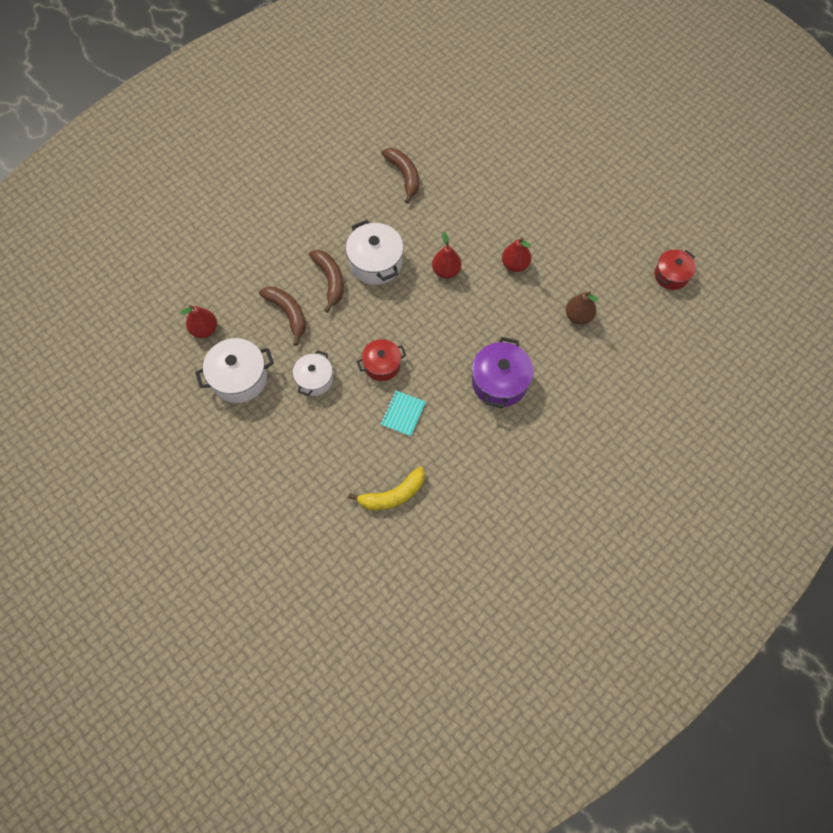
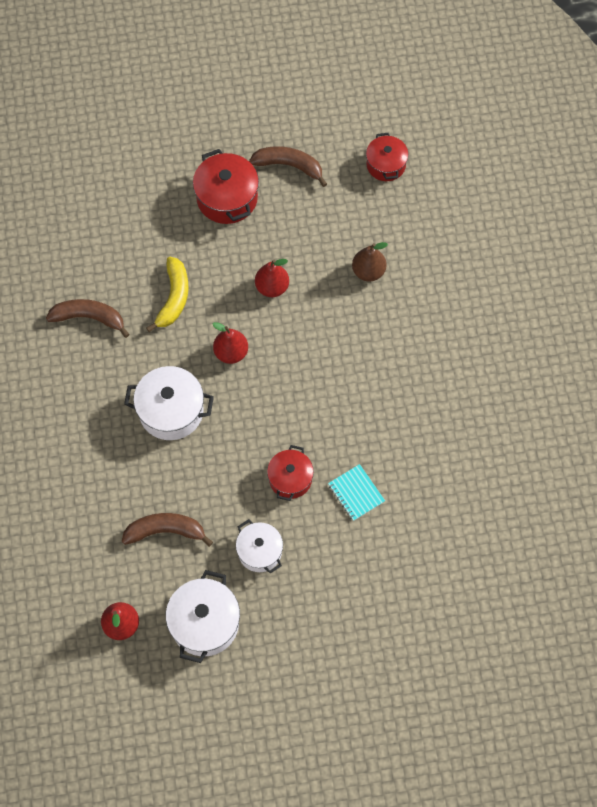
camera: 55 degrees left, 0 degrees up
(330, 280) = (158, 467): brown banana -> brown banana (289, 166)
(393, 495) = (432, 556): yellow banana -> yellow banana (173, 298)
(499, 382) = (385, 386): purple pot -> none
(557, 197) = (227, 198): none -> red pot

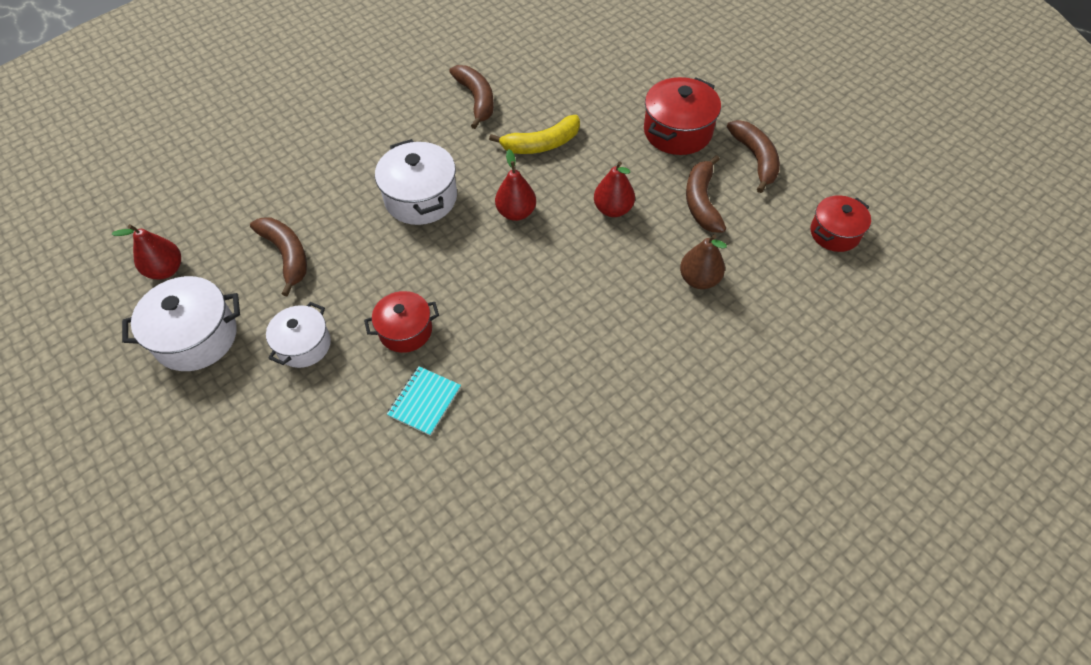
camera: 60 degrees right, 10 degrees down
(304, 226) = (701, 202): none -> brown banana

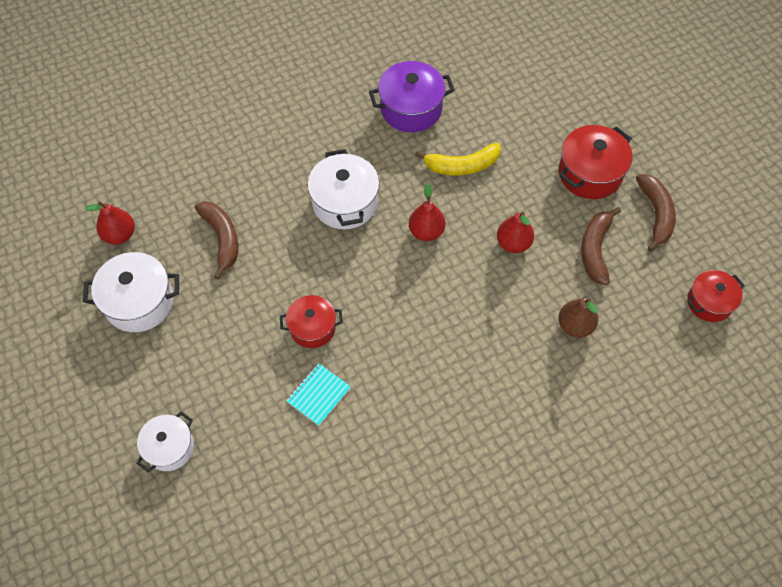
camera: 10 degrees right, 5 degrees up
(304, 345) = (226, 325): white pot -> white pot (169, 448)
(476, 99) = (411, 109): brown banana -> purple pot

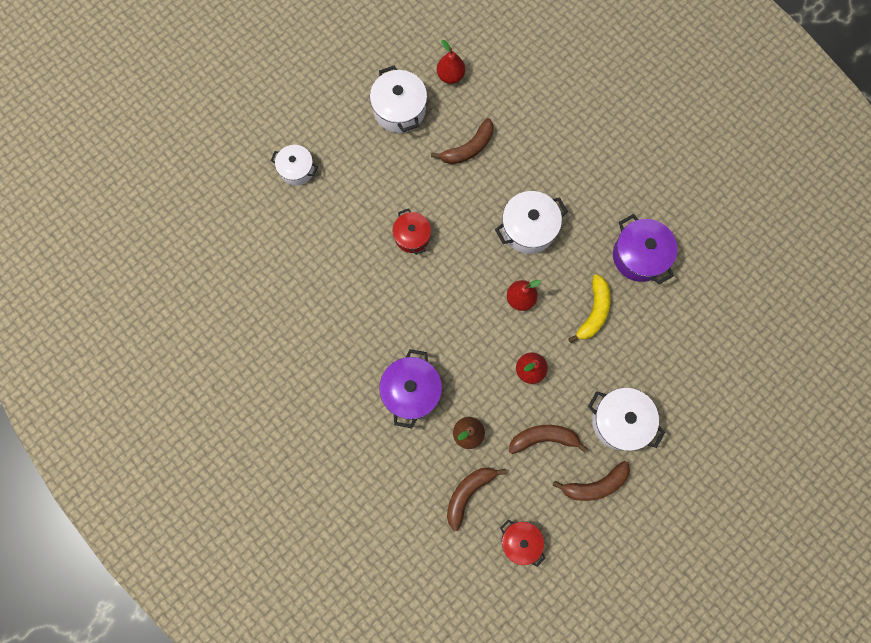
camera: 75 degrees right, 15 degrees up
(318, 395) = (360, 256): turquoise notebook -> none
(462, 166) = (593, 312): yellow banana -> yellow banana turned 135 degrees counterclockwise
(510, 376) = (411, 391): none -> purple pot
(590, 173) = (620, 421): red pot -> white pot
(646, 343) = (468, 493): none -> brown banana

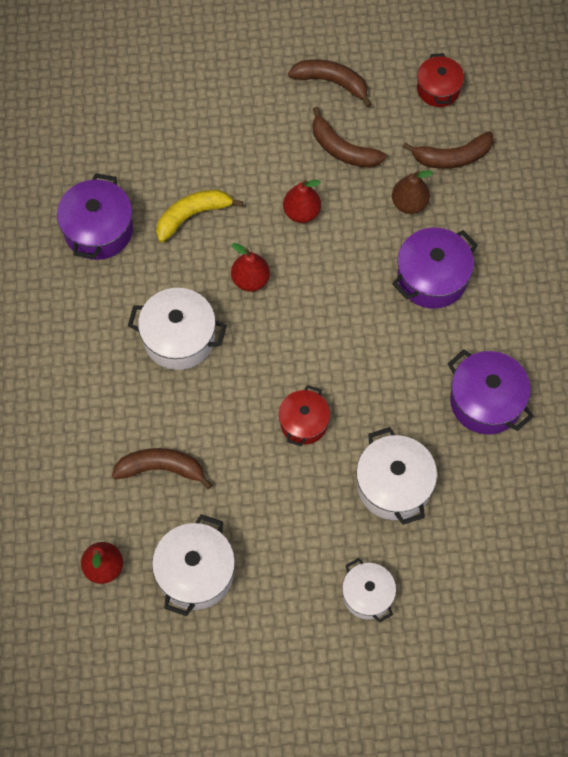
camera: 140 degrees left, 10 degrees down
(315, 335) = (486, 401): none -> purple pot
(620, 421) = (260, 112): white pot -> white pot (394, 485)

